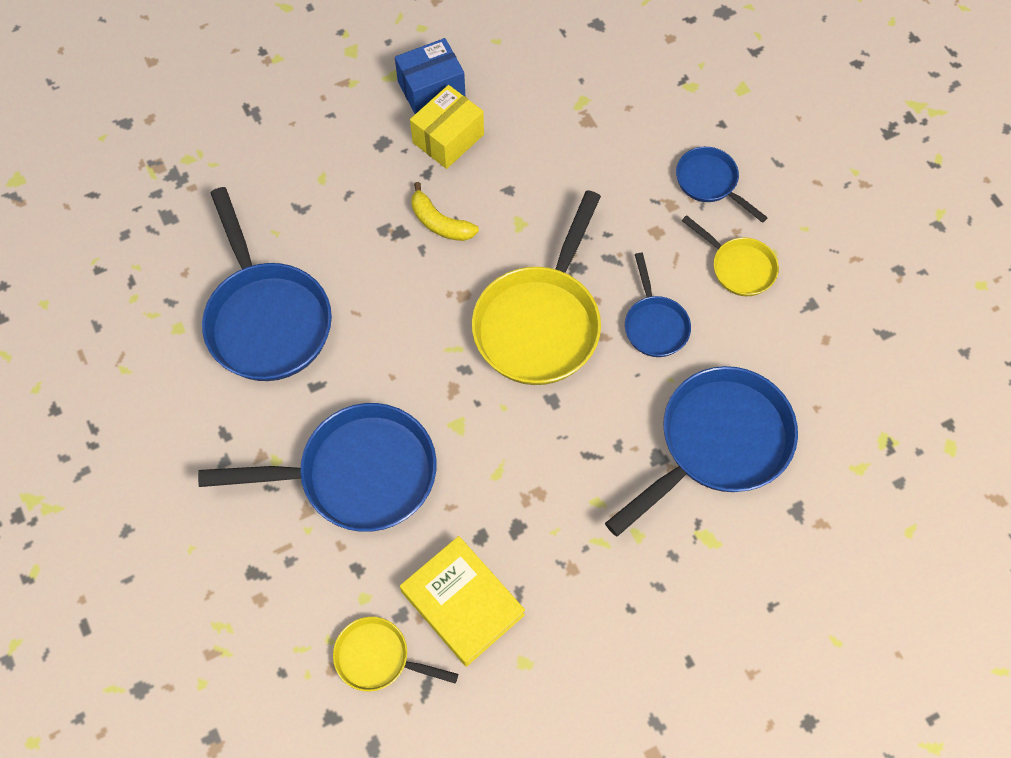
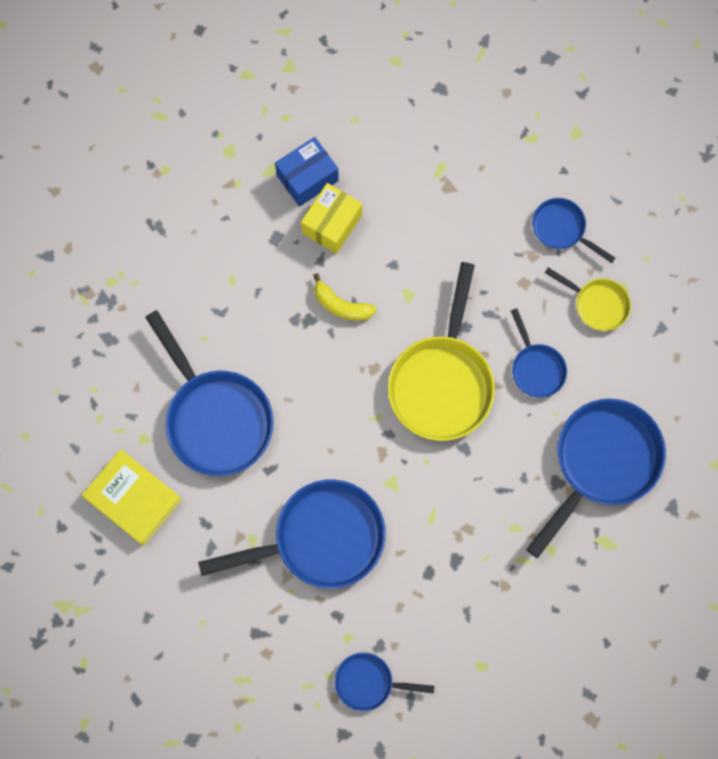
camera: 10 degrees left, 10 degrees up
(378, 658) = (369, 682): yellow pan -> blue pan
(462, 603) = (425, 628): yellow book -> yellow book (133, 498)

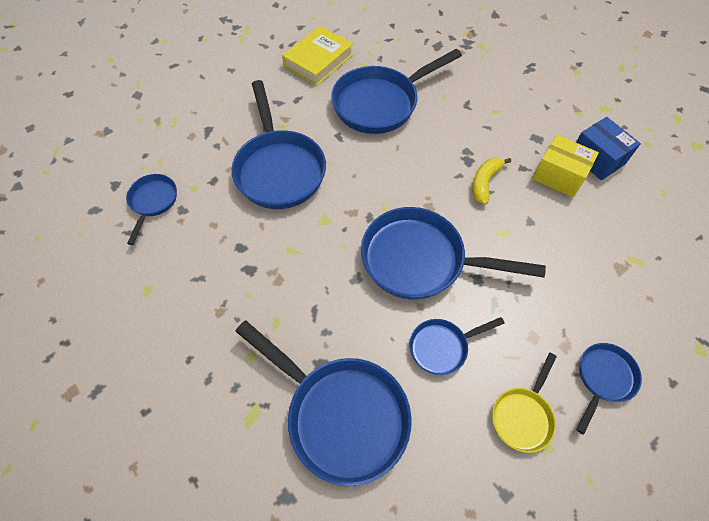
camera: 90 degrees right, 15 degrees down
(442, 382) = (420, 260): yellow pan -> blue pan

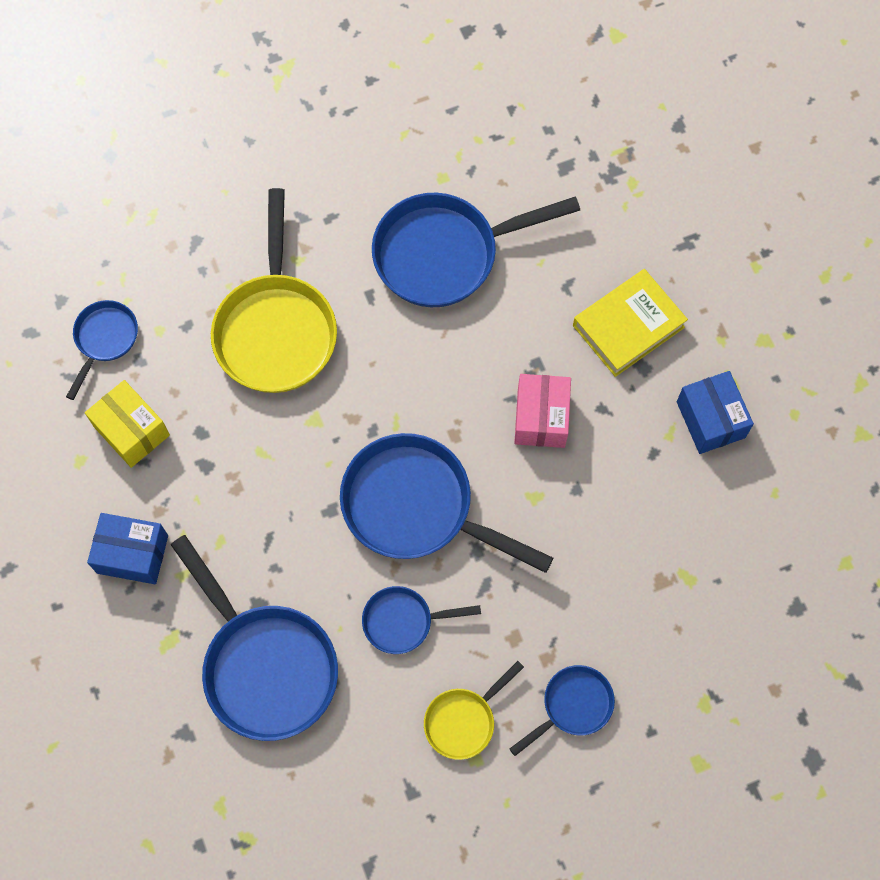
camera: 15 degrees right, 10 degrees up
(204, 350) = (132, 554): none -> blue box
(279, 169) = (276, 329): blue pan -> yellow pan
(318, 60) = (379, 153): yellow book -> yellow book (628, 326)
(484, 182) = (541, 418): yellow banana -> pink box
(558, 176) = (645, 433): yellow box -> yellow box (132, 431)

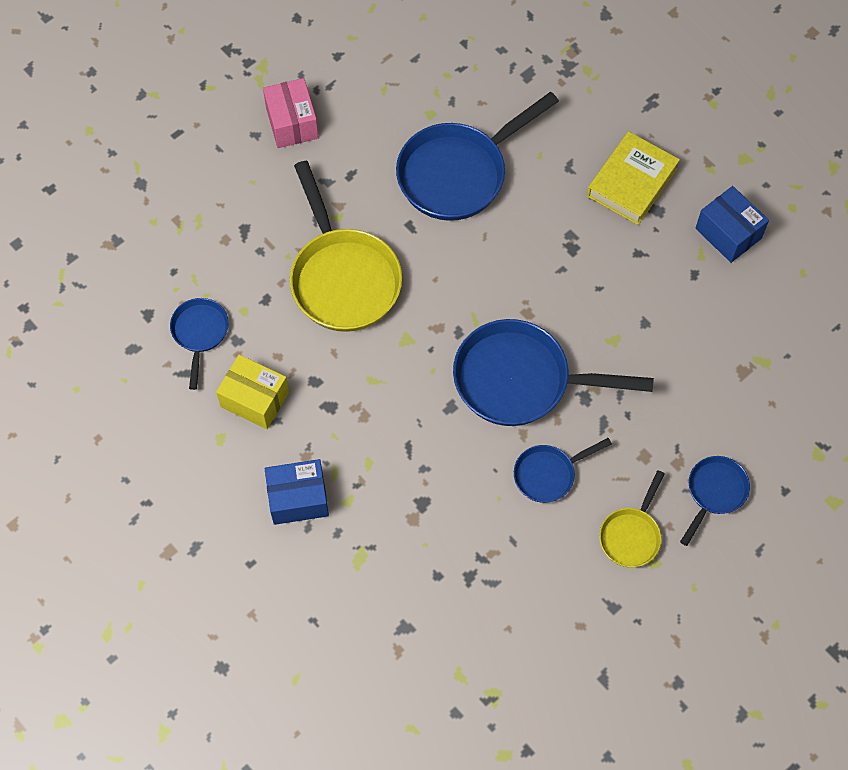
camera: 20 degrees left, 5 degrees down
(265, 665) = (448, 549): blue pan -> none
(541, 418) = (592, 276): pink box -> pink box (292, 123)

